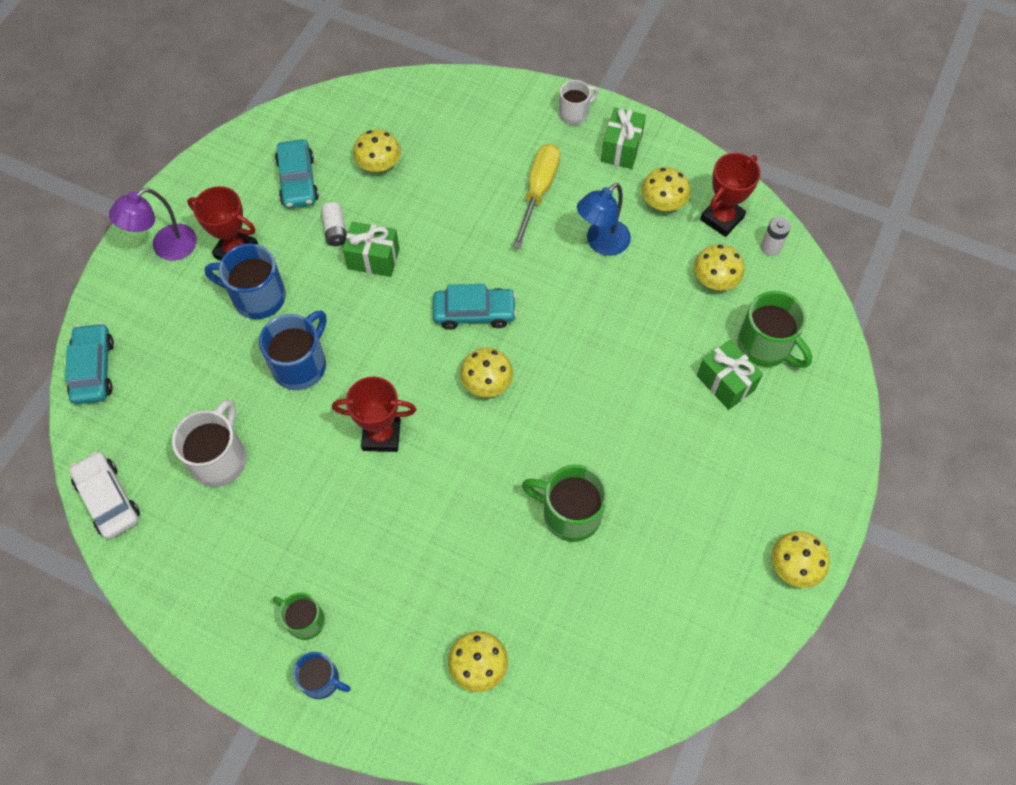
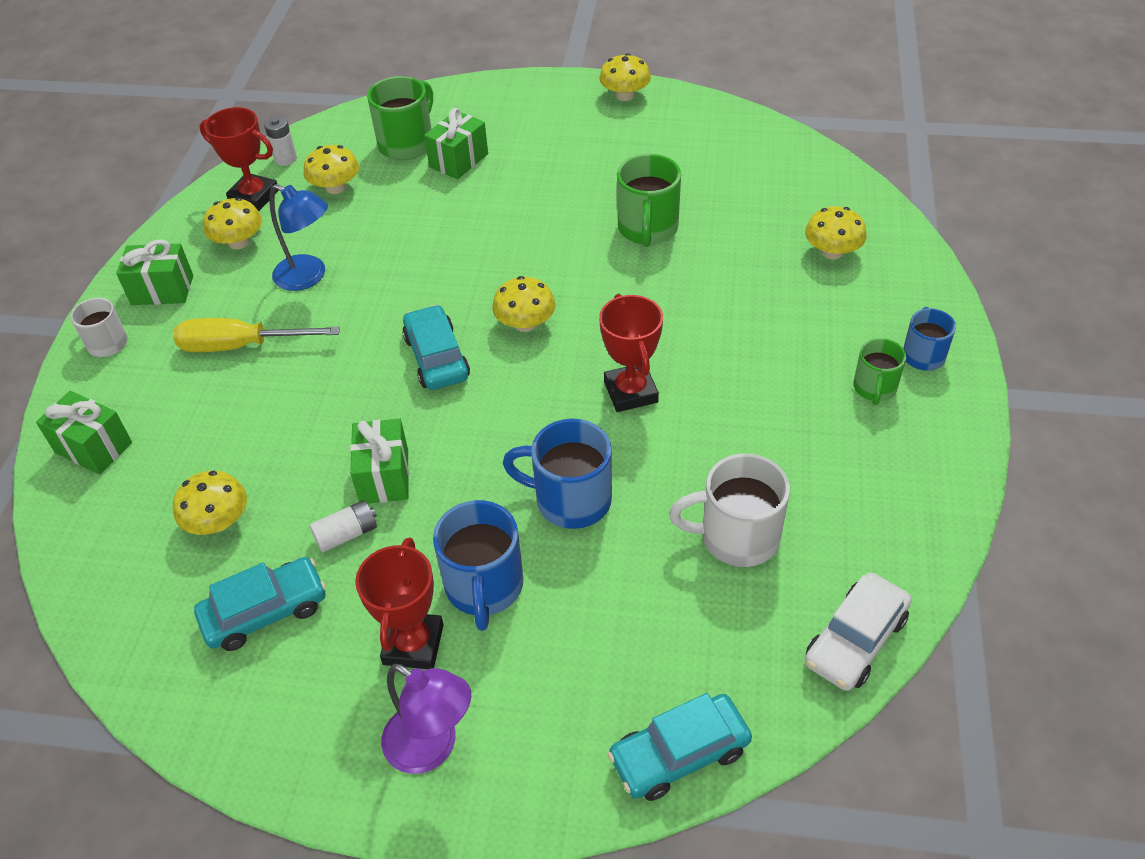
camera: 105 degrees left, 15 degrees down
(473, 103) = (93, 447): none -> green gift

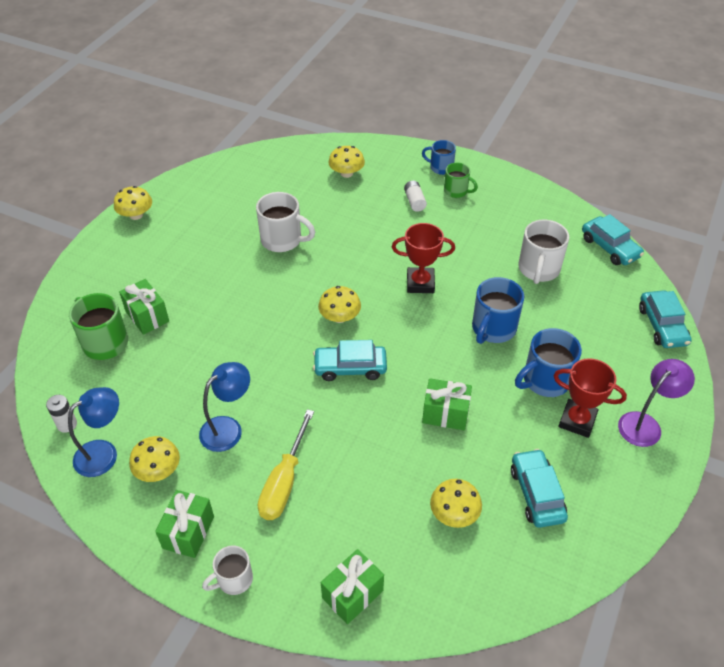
camera: 75 degrees left, 0 degrees up
(254, 197) = (104, 453): red trophy -> blue lamp
(335, 187) = (129, 396): yellow mushroom -> none
(347, 534) = (487, 441): white battery -> white battery (414, 201)
(484, 587) = (545, 380): blue mug -> blue mug turned 135 degrees clockwise
(647, 229) = (282, 240): green mug -> white mug
(855, 640) = (610, 247): white car -> turquoise car

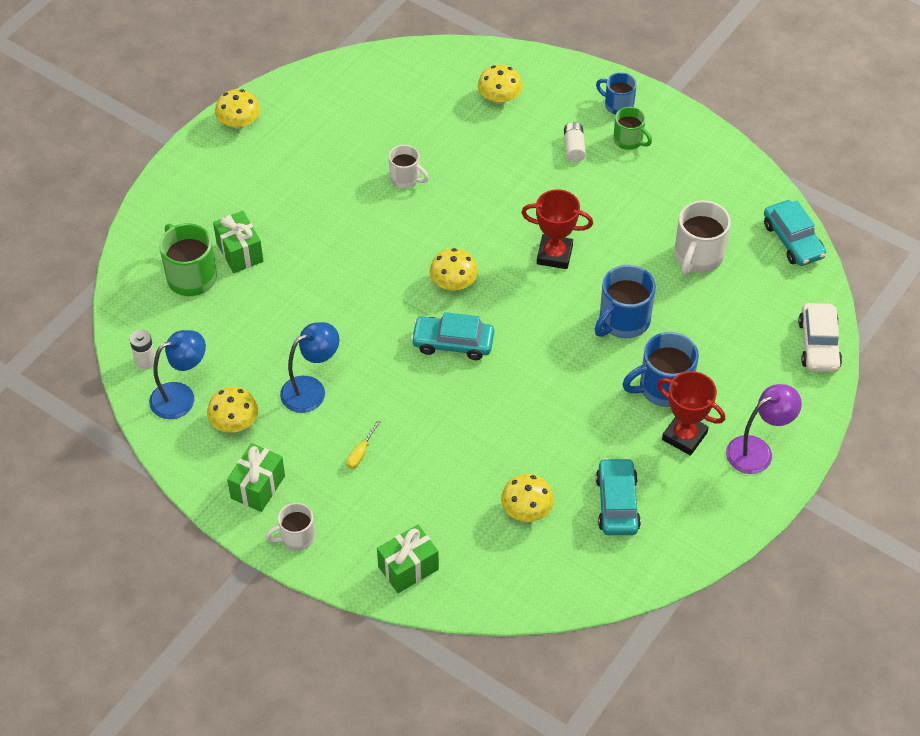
camera: 10 degrees right, 5 degrees up
(282, 240) = (406, 178): white mug -> white mug, size x0.62
(284, 482) = (361, 453): yellow screwdriver -> yellow screwdriver, size x0.46
(445, 414) = (544, 408): green gift -> none
(662, 326) = (818, 344): turquoise car -> white car

